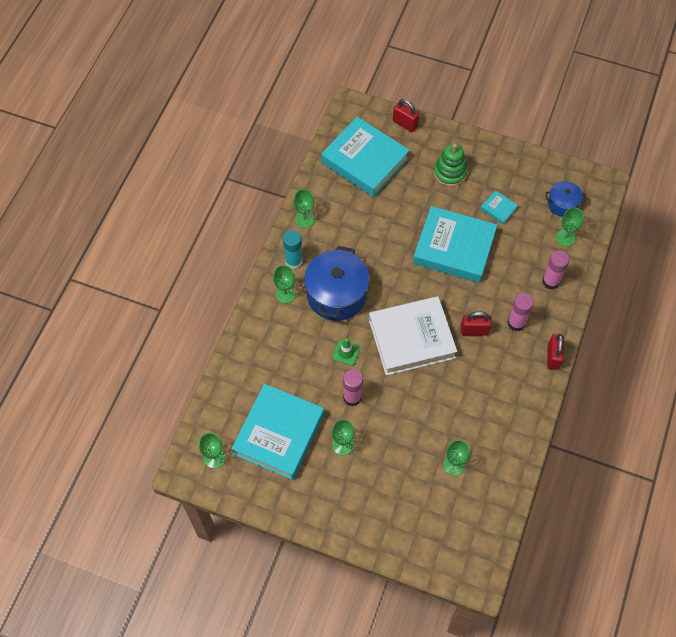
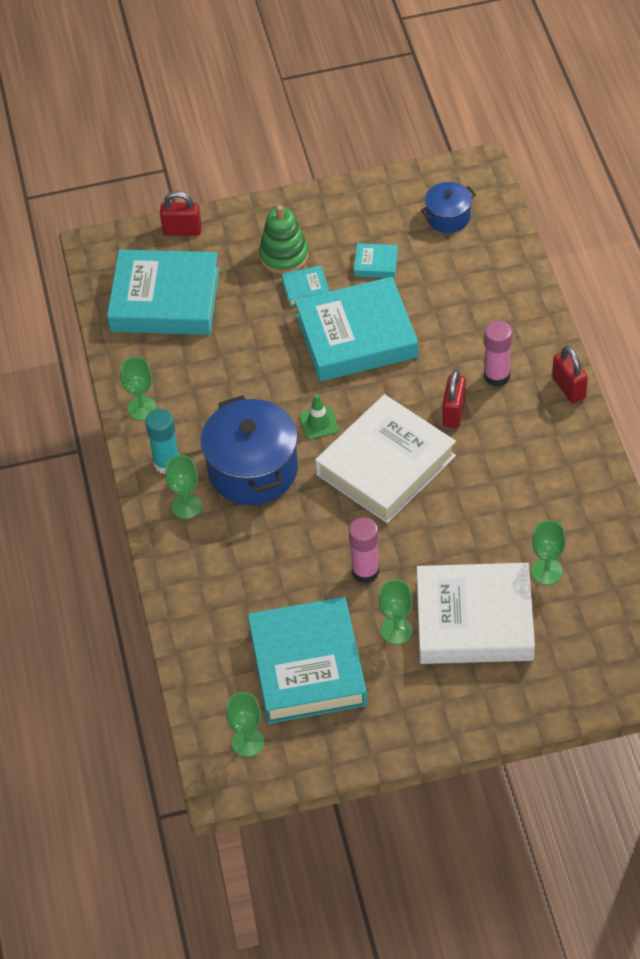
camera: 30 degrees left, 10 degrees down
(346, 352) = (317, 527): green traffic cone -> green traffic cone (318, 423)
(390, 468) = (474, 620): none -> white book
(447, 201) = (306, 288): none -> turquoise book
(474, 330) = (454, 413): red padlock -> red padlock turned 45 degrees counterclockwise
(550, 281) = (501, 308): pink glue stick -> none
(565, 238) = (481, 251): green goblet -> none

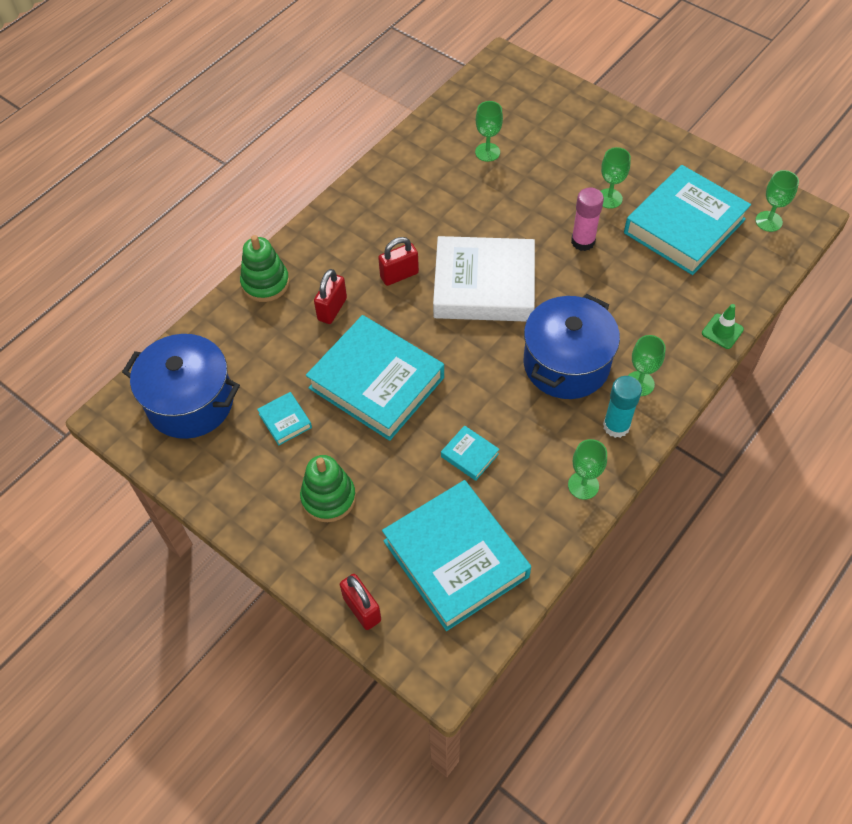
camera: 130 degrees left, 5 degrees up
(306, 288) = (353, 454): turquoise book -> turquoise book (469, 455)
(318, 423) = (484, 351): green traffic cone -> green traffic cone (722, 331)
(448, 217) = (190, 402): blue pot -> blue pot, size x1.89
(474, 620) = (560, 166): white book -> none
(497, 376) = (342, 270): pink glue stick -> none
(530, 318) = (265, 283): none -> green stacking toy
(569, 388) = (318, 224): red padlock -> red padlock (332, 309)

